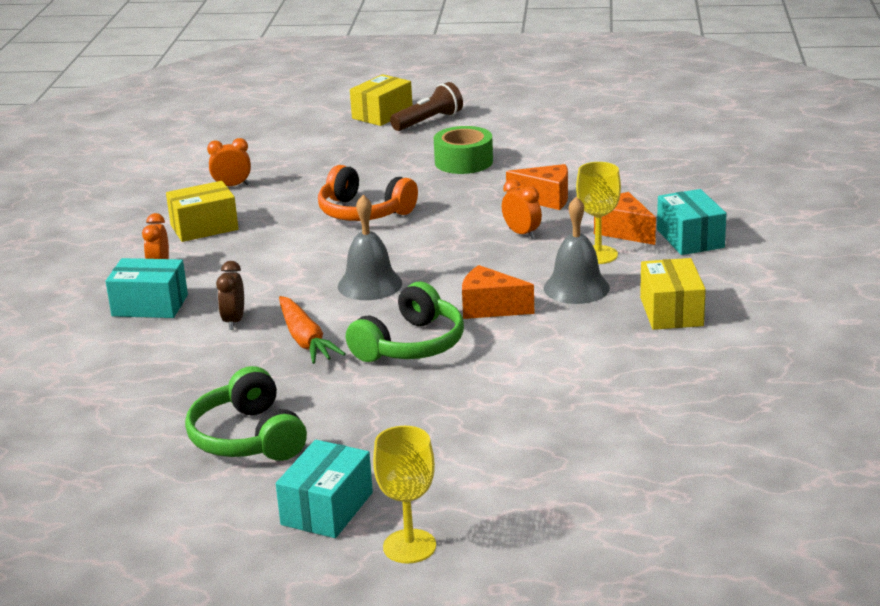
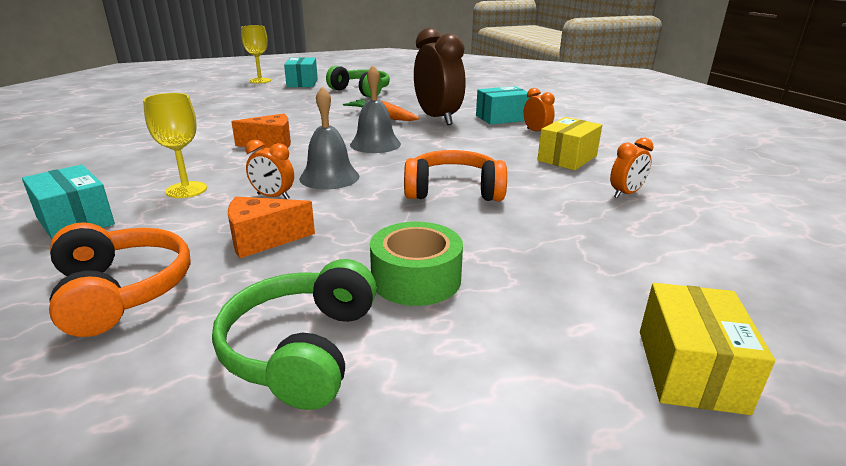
camera: 150 degrees right, 0 degrees up
(234, 321) = (437, 118): brown clock -> brown clock, size x2.13
(411, 345) = (312, 123): green headphones -> green headphones (301, 349)
(428, 121) = (580, 370): brown flashlight -> none
(576, 288) = (204, 164): grey bell -> grey bell (329, 177)
(624, 231) = (156, 216): orange cheese -> none
(641, 184) = (122, 291): none -> orange headphones
(671, 312) = (120, 160): yellow box -> none

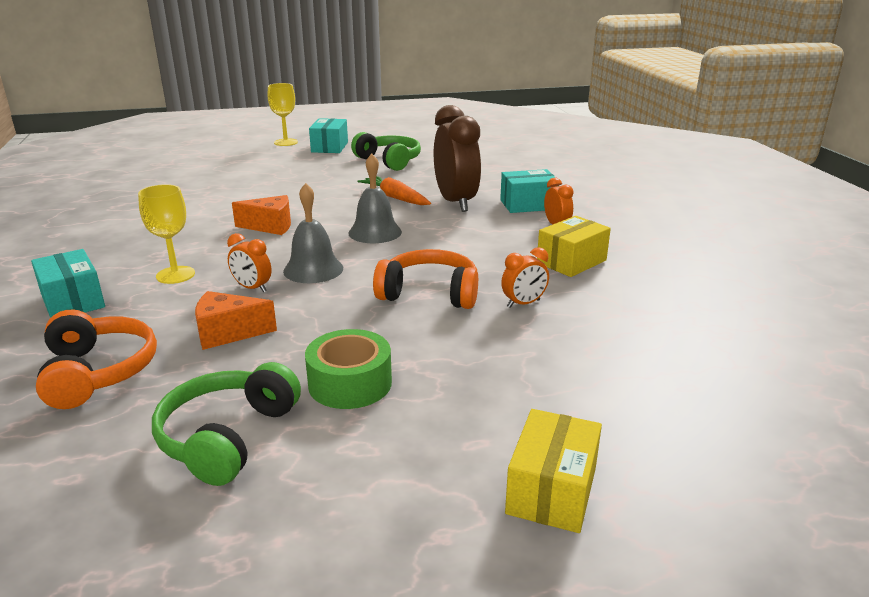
camera: 10 degrees right, 0 degrees up
(625, 194) = (608, 309): orange clock -> orange clock (523, 303)

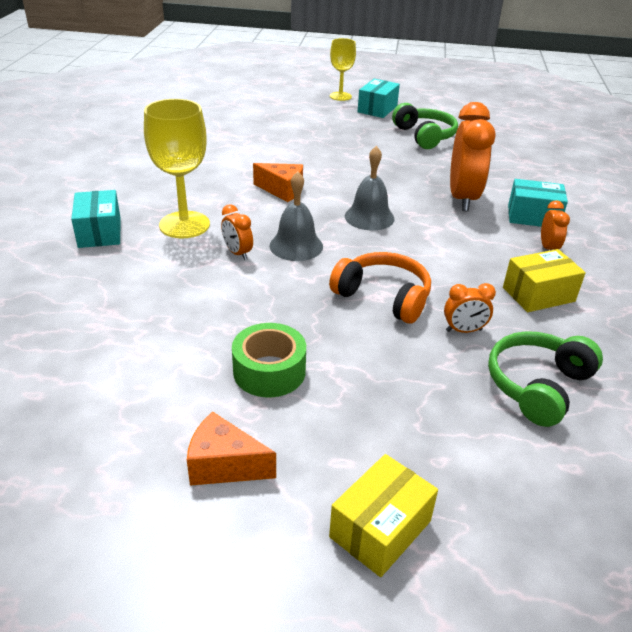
camera: 20 degrees right, 10 degrees up
(98, 372) = (90, 305): orange headphones -> none
(175, 275) = (184, 225): yellow goblet -> yellow goblet, size x1.57
(227, 437) = (154, 393): green headphones -> green headphones (537, 386)
(228, 333) = (198, 294): orange cheese -> orange cheese (224, 465)
(395, 198) = (408, 181): orange carrot -> none
(455, 202) = (462, 198): brown clock -> orange clock

